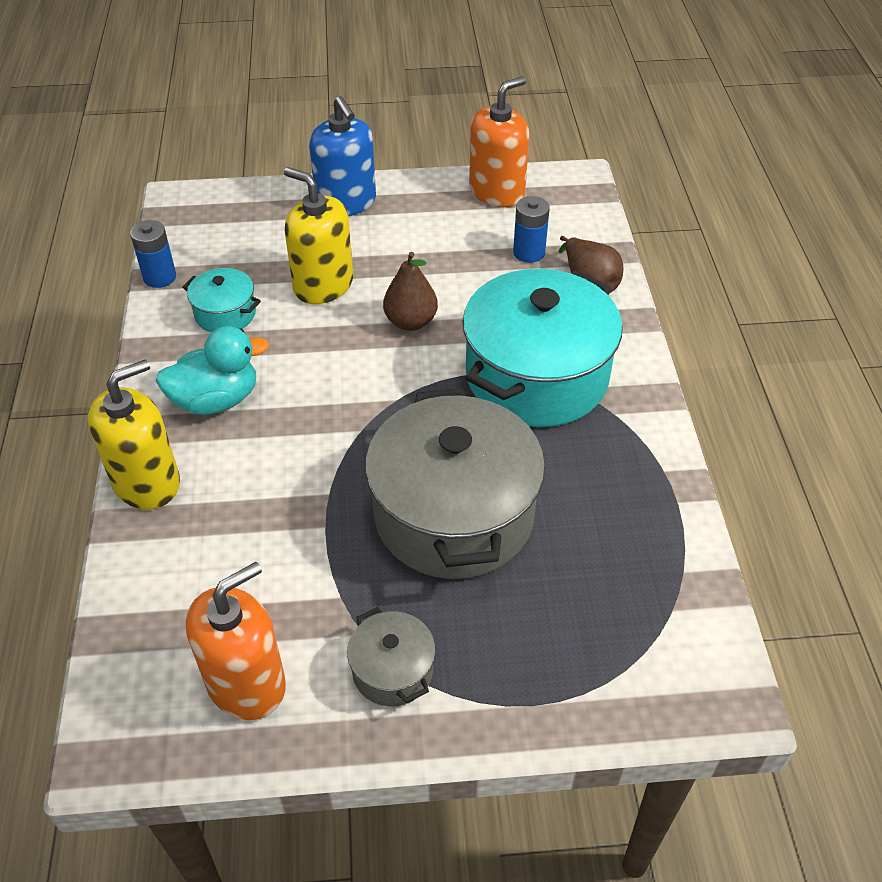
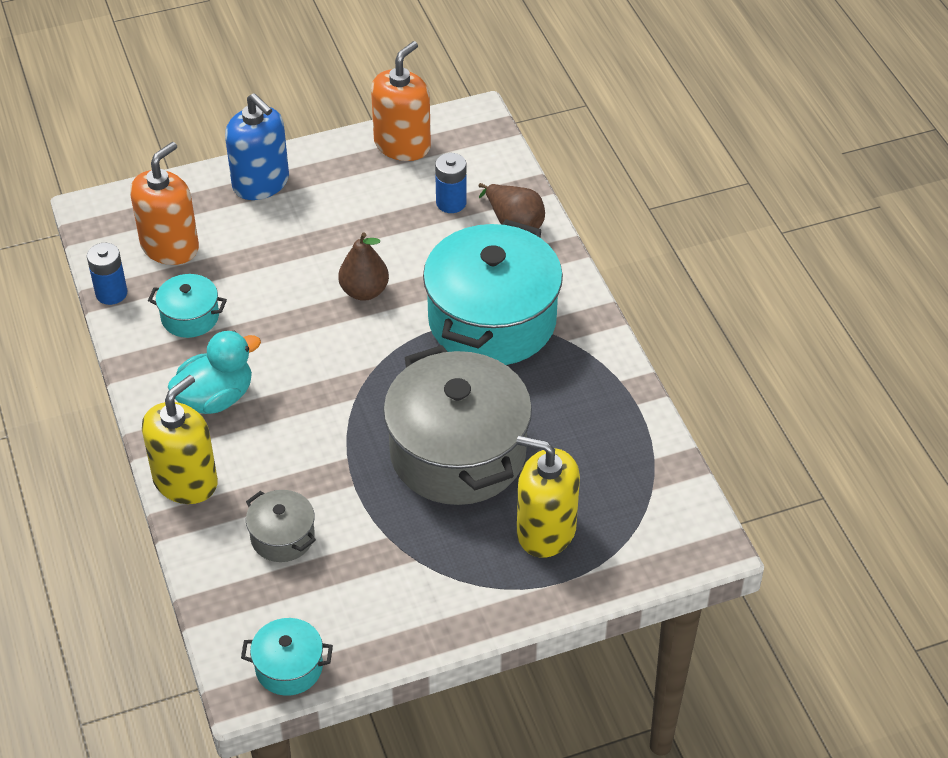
camera: 15 degrees left, 0 degrees up
(165, 737) = (289, 667): none -> turquoise pot
(246, 683) = (336, 616): orange soap dispenser -> orange soap dispenser (170, 246)
(323, 285) = (270, 271): yellow soap dispenser -> yellow soap dispenser (546, 530)
(392, 670) = (448, 581): grey pot -> grey pot (282, 537)

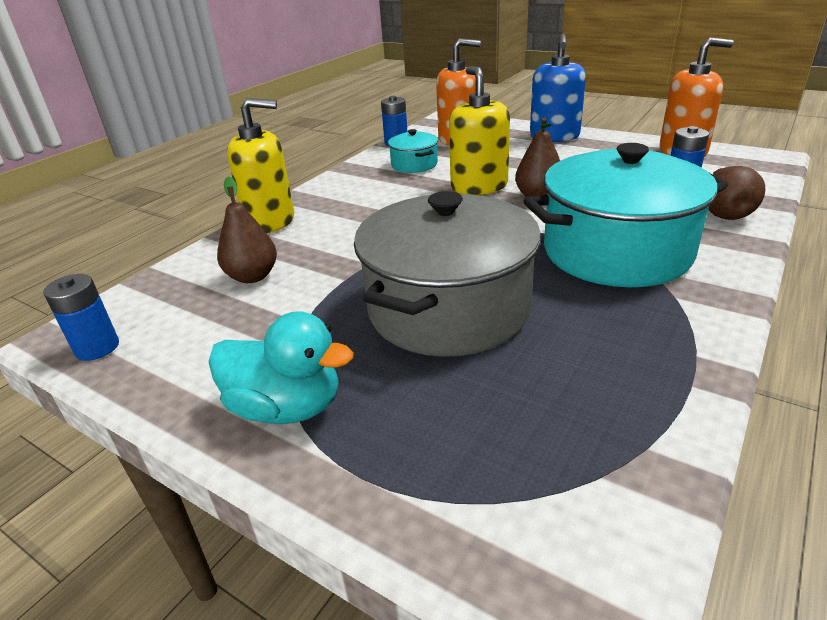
camera: 55 degrees right, 15 degrees down
(216, 398) = (359, 198): turquoise duck -> turquoise duck (287, 407)
(282, 537) = (252, 276): grey pot -> brown pear
(289, 667) = (97, 348): turquoise pot -> blue battery
(546, 530) = (423, 417): yellow soap dispenser -> yellow soap dispenser (479, 186)

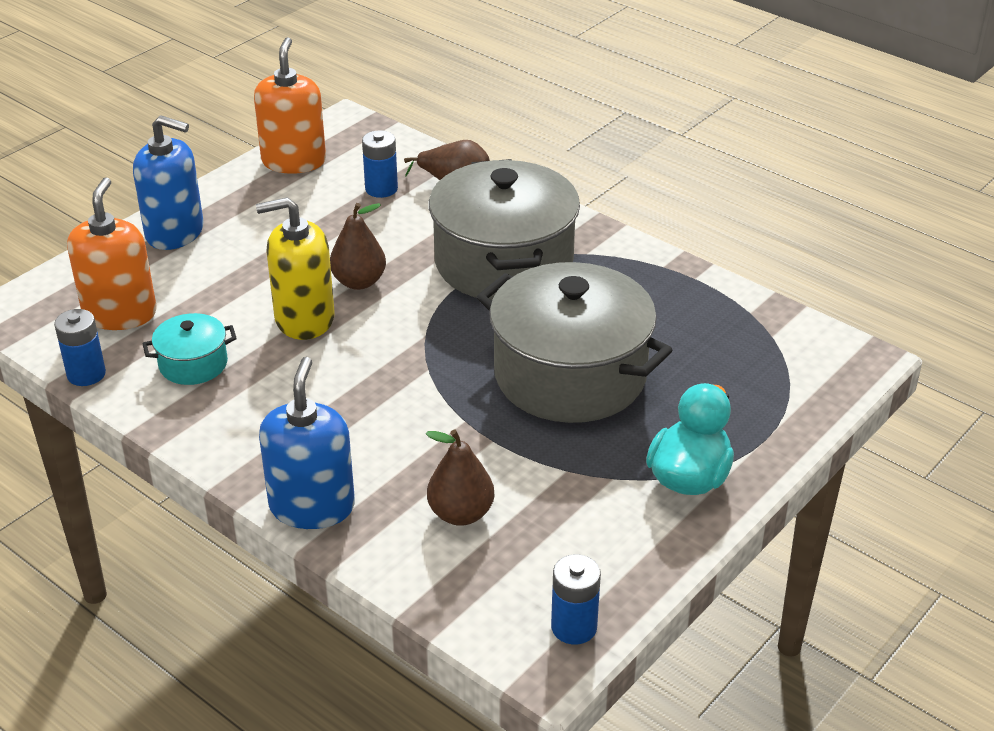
camera: 85 degrees left, 5 degrees up
(270, 221) = (312, 506): yellow soap dispenser -> blue soap dispenser
(616, 252) = (504, 262): turquoise pot -> grey pot

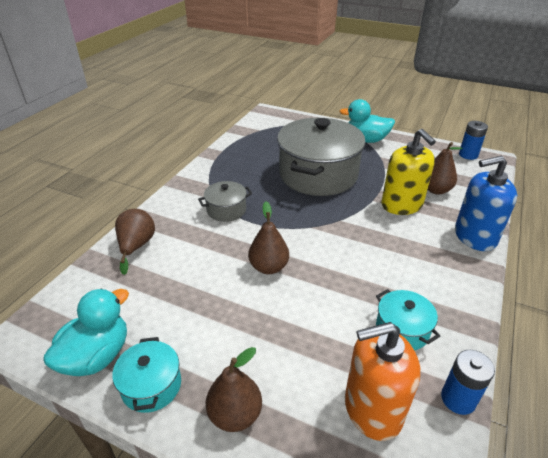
camera: 105 degrees left, 0 degrees up
(175, 232) = (235, 414): blue soap dispenser -> brown pear
(238, 190) = (151, 385): none -> turquoise pot
(294, 161) = (97, 356): orange soap dispenser -> turquoise duck
(304, 319) = (321, 284): yellow soap dispenser -> yellow soap dispenser (402, 205)
(381, 189) = (143, 284): blue battery -> none
(504, 262) = (226, 210): grey pot -> grey pot, size x0.45

